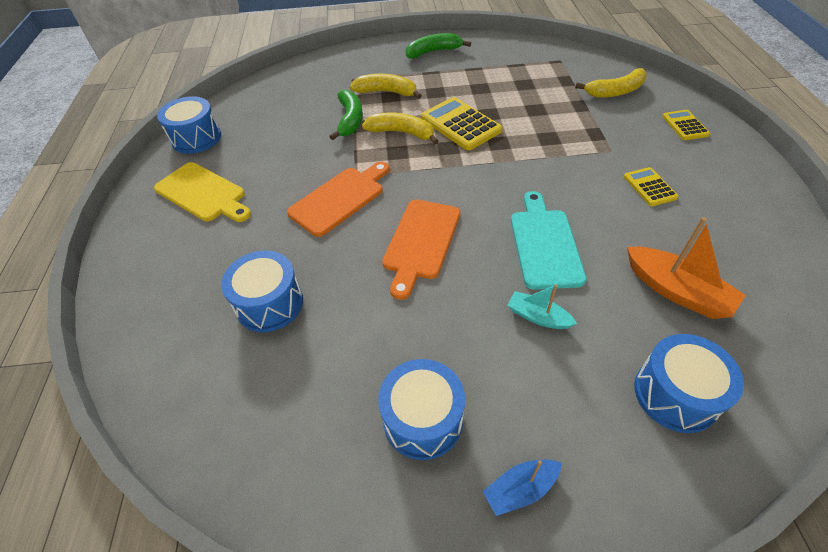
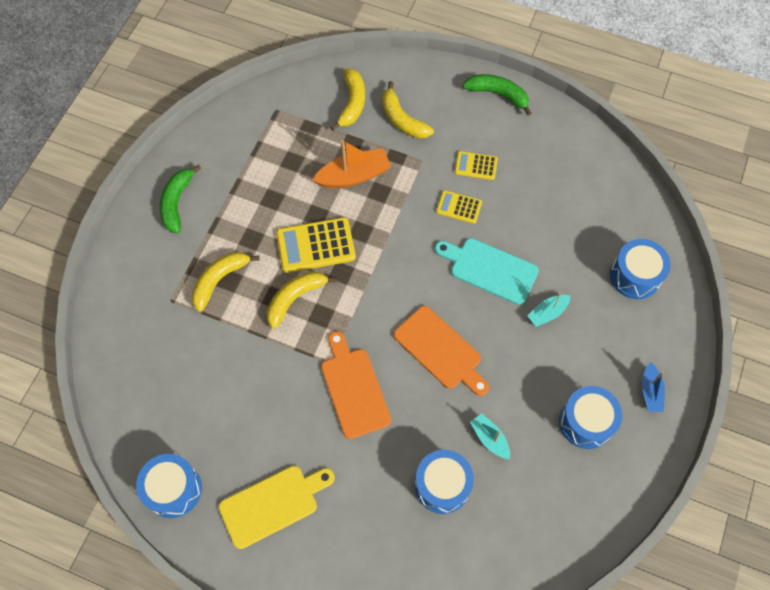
camera: 65 degrees left, 15 degrees up
(345, 324) = (489, 438): none -> turquoise boat
(350, 120) = (243, 333): green banana -> green banana (498, 94)
(637, 123) = (402, 119): none -> yellow banana
(676, 291) = (570, 221): orange boat -> orange boat (354, 176)
(685, 125) = (426, 92): yellow calculator -> yellow calculator (459, 207)

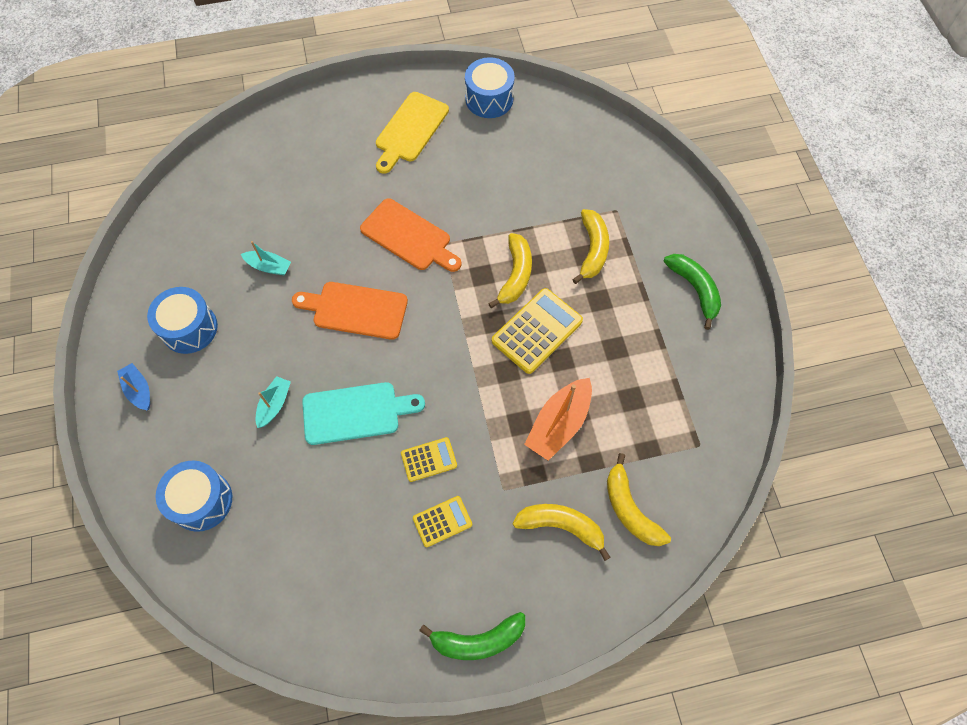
camera: 145 degrees right, 0 degrees up
(442, 485) = (288, 212): blue drum -> none

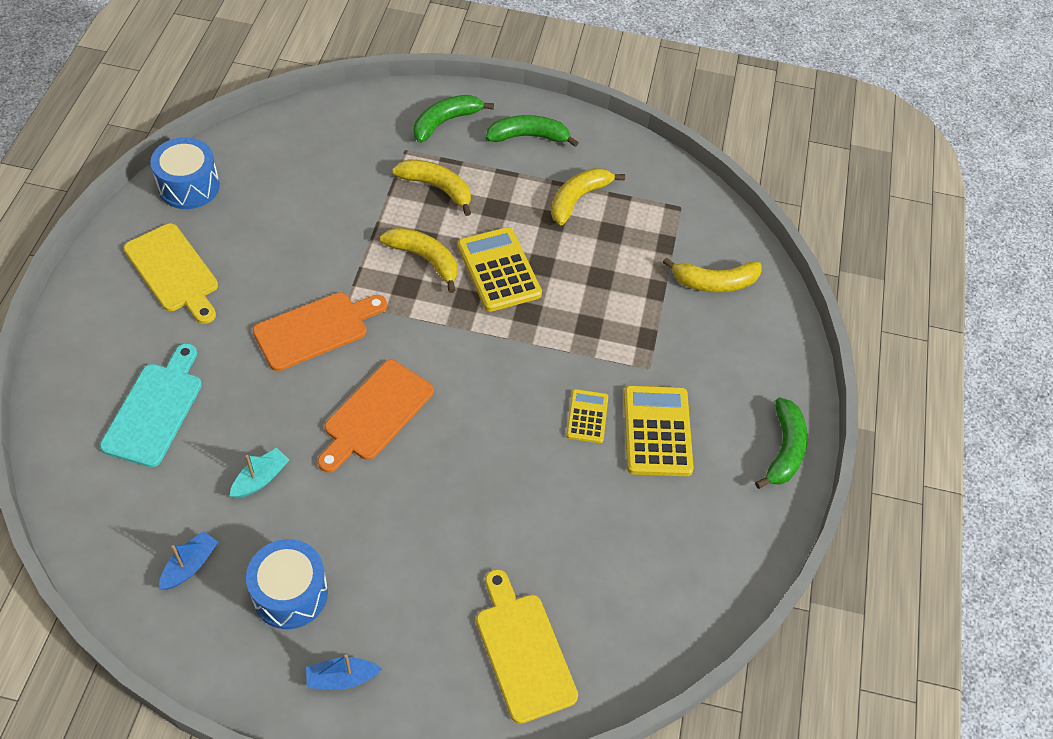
camera: 70 degrees left, 10 degrees down
(187, 261) = (190, 565): none -> blue boat
(201, 501) = (523, 651): blue drum -> yellow cutting board
(274, 404) = (445, 536): turquoise boat -> none
(356, 413) = (500, 461): turquoise cutting board -> turquoise cutting board (155, 410)
(442, 521) = (657, 431): yellow calculator -> yellow calculator, size x1.74
(559, 424) = (606, 296): orange boat -> none
(561, 526) = (706, 339): yellow banana -> yellow banana (578, 199)
(666, 223) = (445, 122): none -> green banana

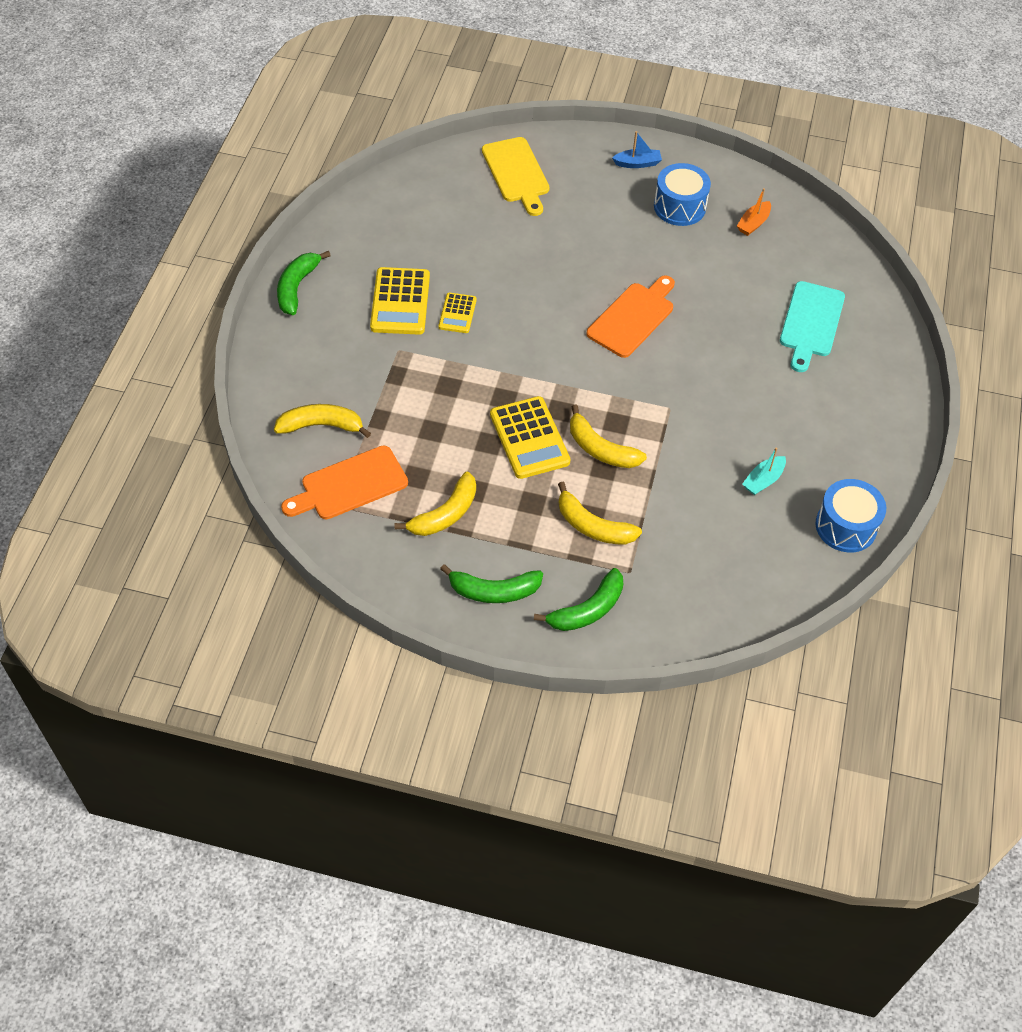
camera: 175 degrees left, 0 degrees up
(173, 271) = (833, 437): yellow cutting board -> none
(190, 565) = (753, 223): blue boat -> orange boat
(261, 479) = (715, 274): turquoise boat -> turquoise boat (763, 480)
(315, 329) = (693, 385): orange cutting board -> orange cutting board (350, 485)

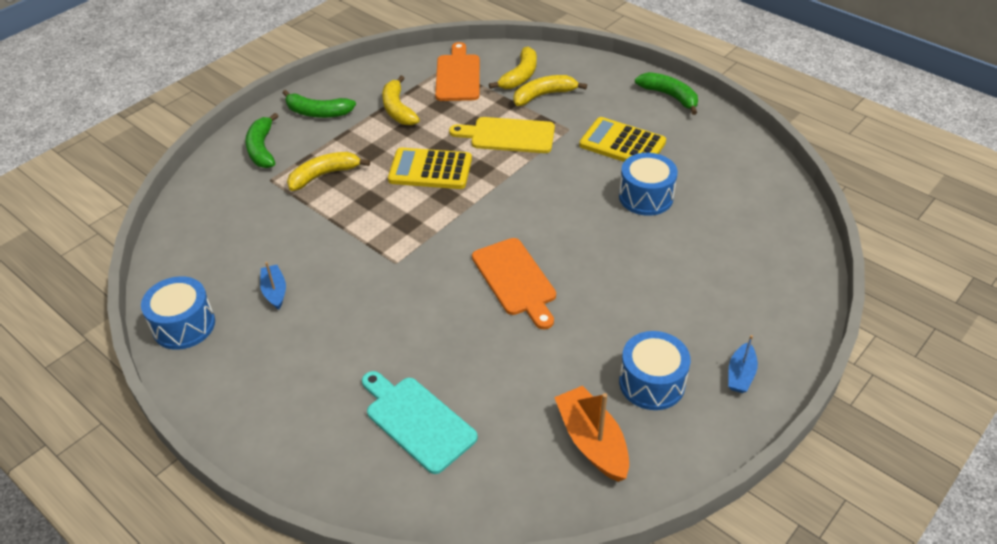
camera: 120 degrees right, 10 degrees down
(457, 313) = (590, 171): yellow calculator -> none
(471, 264) = (646, 197): none -> blue drum
(494, 591) = (318, 112): green banana -> green banana turned 105 degrees counterclockwise
(516, 173) = (761, 267): yellow cutting board -> yellow cutting board (508, 135)
(600, 449) = (389, 205): yellow banana -> yellow banana (544, 95)
(753, 223) = (592, 441): orange boat -> orange boat, size x1.70
(763, 480) = (275, 291): turquoise boat -> blue boat

